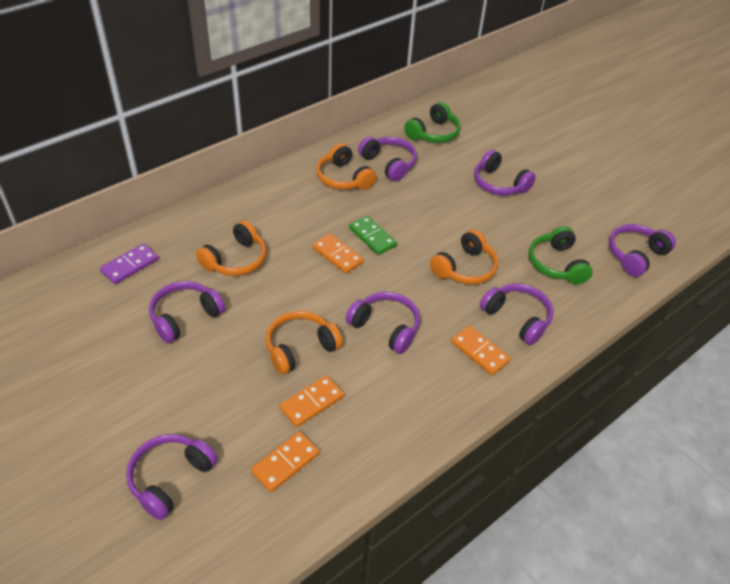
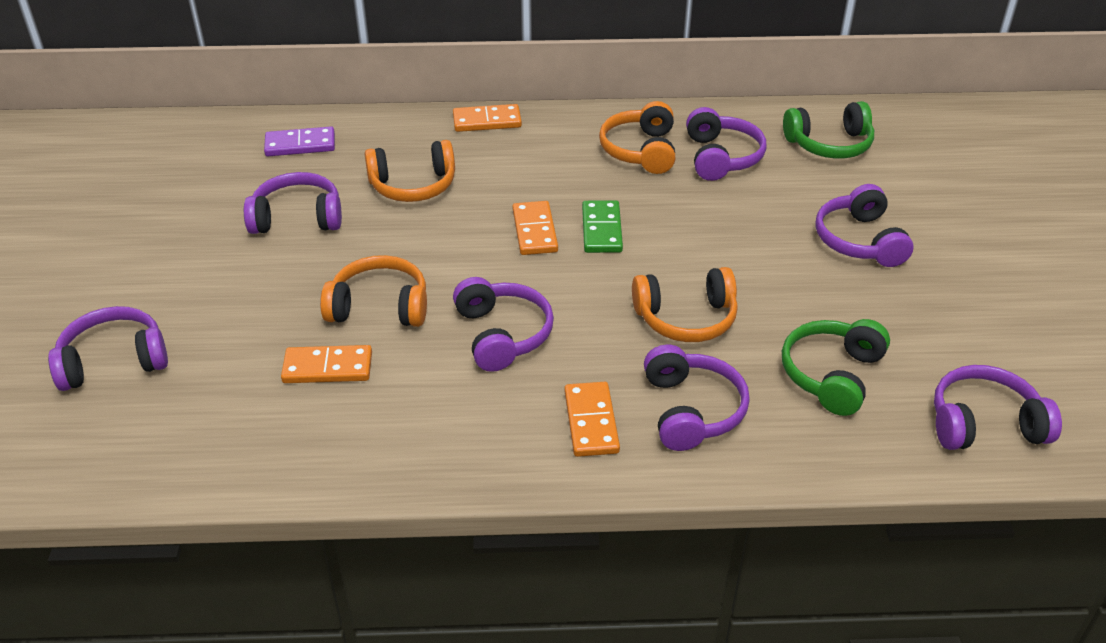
camera: 40 degrees right, 5 degrees down
(285, 463) = (233, 411): orange domino -> orange domino (487, 121)

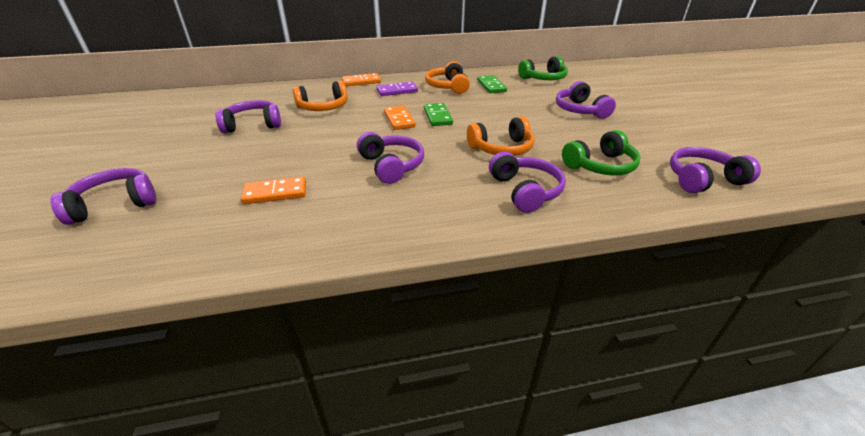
camera: 10 degrees left, 5 degrees down
(300, 145) = (255, 96): purple domino -> purple domino (397, 91)
(379, 306) = (309, 159): orange headphones -> none
(591, 422) = (463, 203): orange domino -> none
(721, 157) = (491, 86): purple headphones -> green domino
(832, 375) = (600, 166): green headphones -> green headphones turned 135 degrees counterclockwise

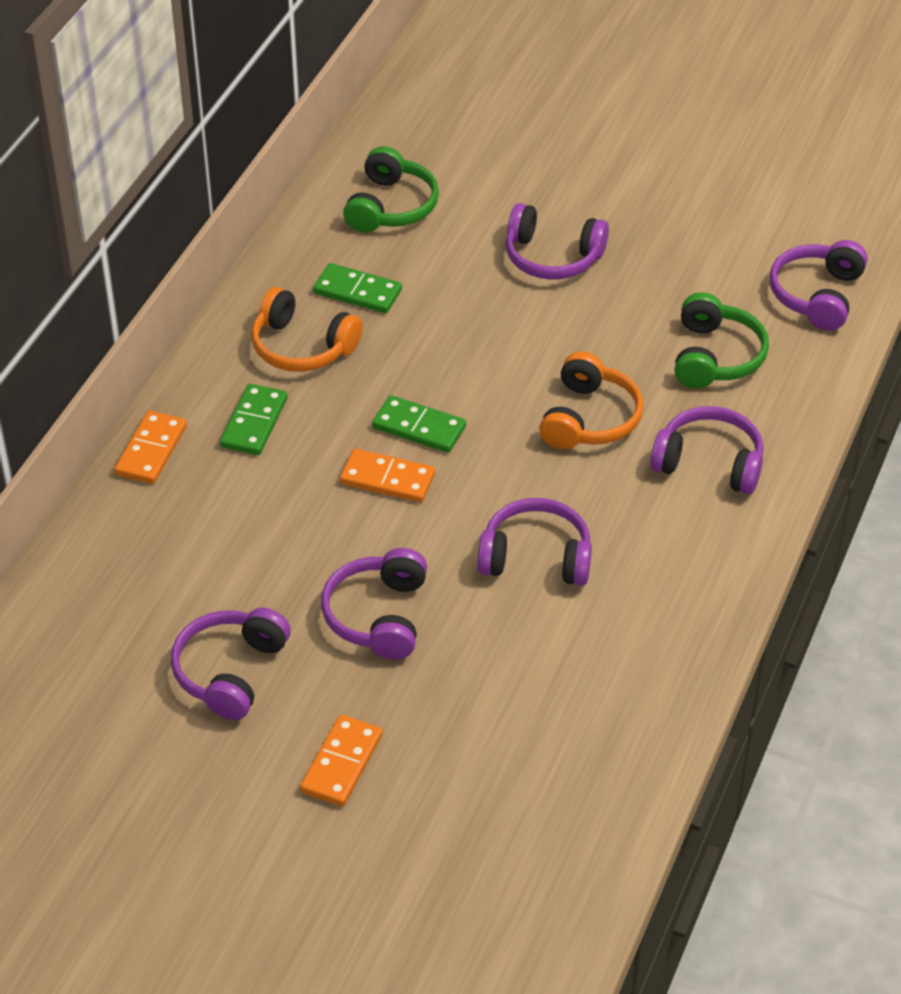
camera: 55 degrees left, 10 degrees up
(115, 204) = (393, 889): purple headphones -> purple headphones (378, 616)
(275, 193) = (508, 706): orange domino -> orange domino (342, 763)
(323, 107) = (236, 553): orange headphones -> none
(397, 91) = (254, 423): purple domino -> green domino

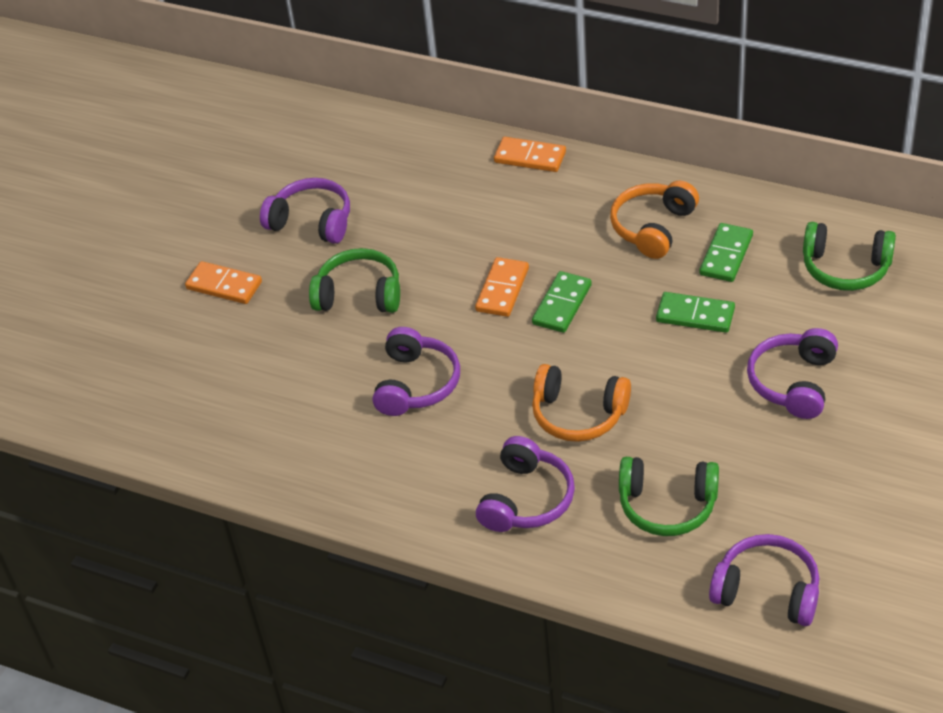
camera: 95 degrees right, 0 degrees up
(254, 423) = (562, 209): green domino -> green domino (695, 315)
(378, 616) = (359, 294): purple headphones -> green headphones

